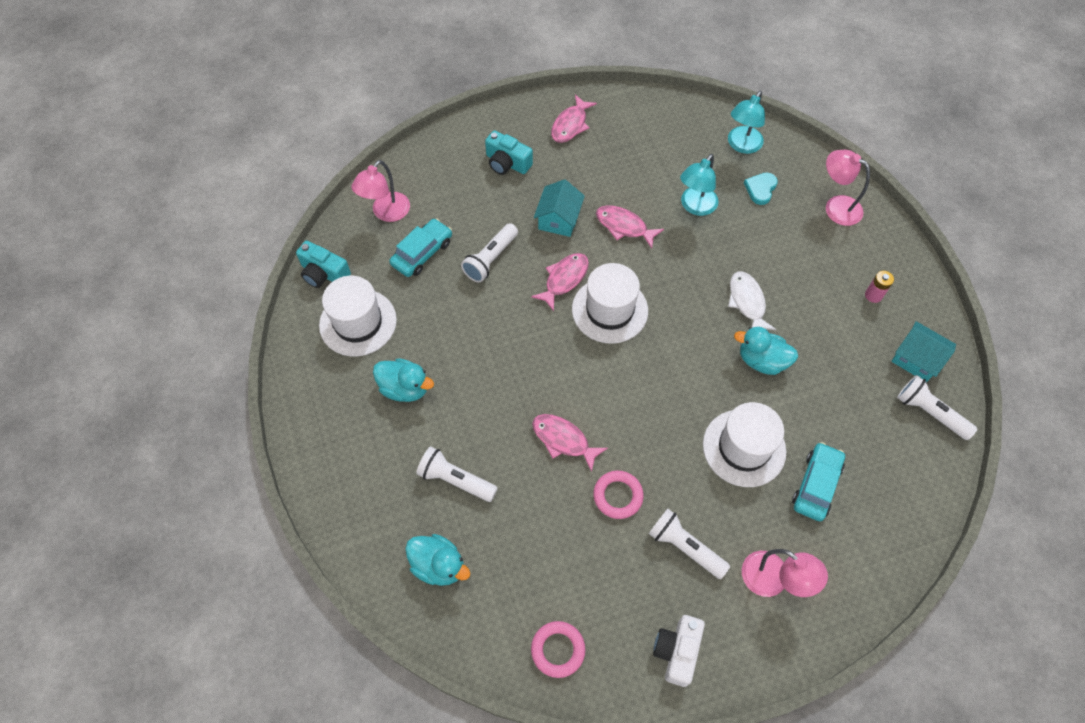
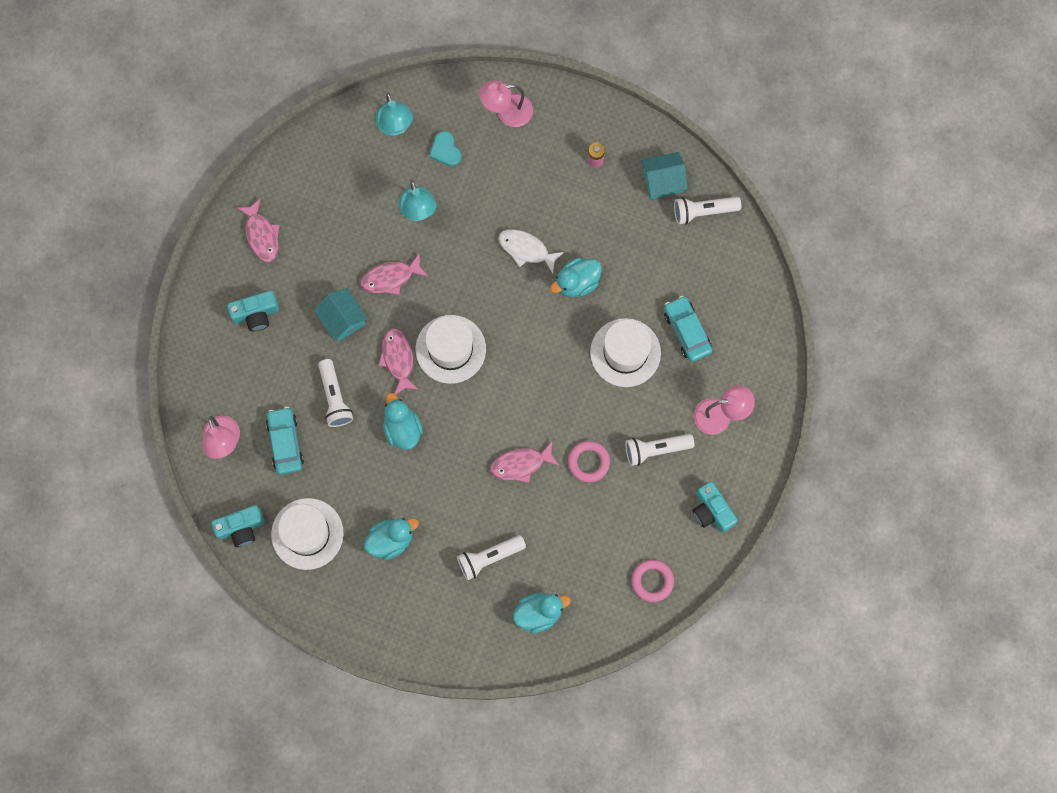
camera: 50 degrees left, 15 degrees up
(510, 325) = (402, 428): none -> turquoise duck
(677, 651) = (712, 511): white camera -> turquoise camera

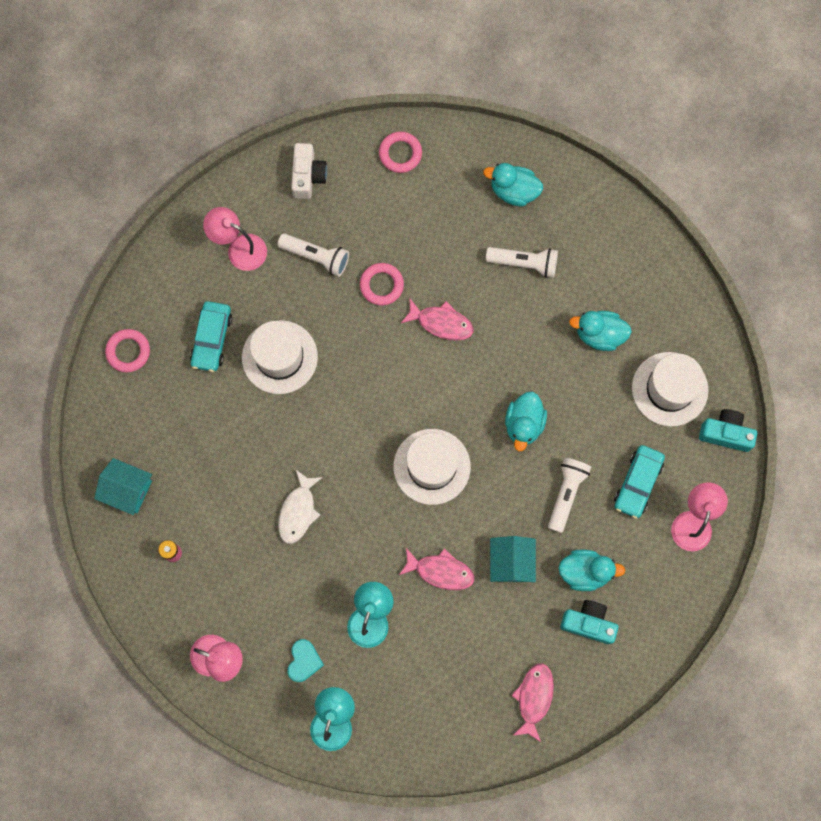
camera: 145 degrees left, 0 degrees up
(398, 359) = (485, 490): pink fish -> none
(526, 249) = (298, 511): white fish -> white fish turned 45 degrees clockwise
(577, 282) = (275, 449): turquoise duck -> turquoise duck (585, 572)
(703, 211) = (114, 436): white flashlight -> none
(712, 511) = (308, 176): turquoise camera -> white camera
(742, 279) = (128, 351): none -> pink ring

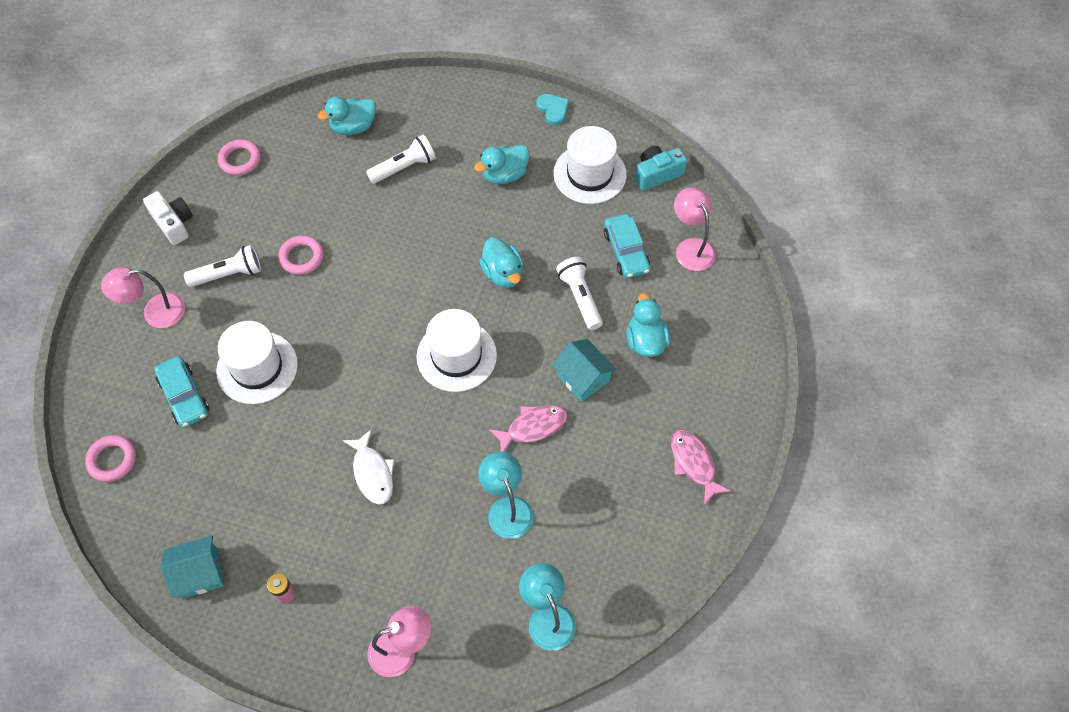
camera: 40 degrees left, 15 degrees down
(304, 661) = (480, 589): turquoise heart -> turquoise heart (553, 110)
(441, 323) = (374, 250): pink fish -> none
(585, 572) = (645, 341): turquoise duck -> turquoise duck turned 60 degrees counterclockwise
(588, 623) = (683, 375): turquoise camera -> none

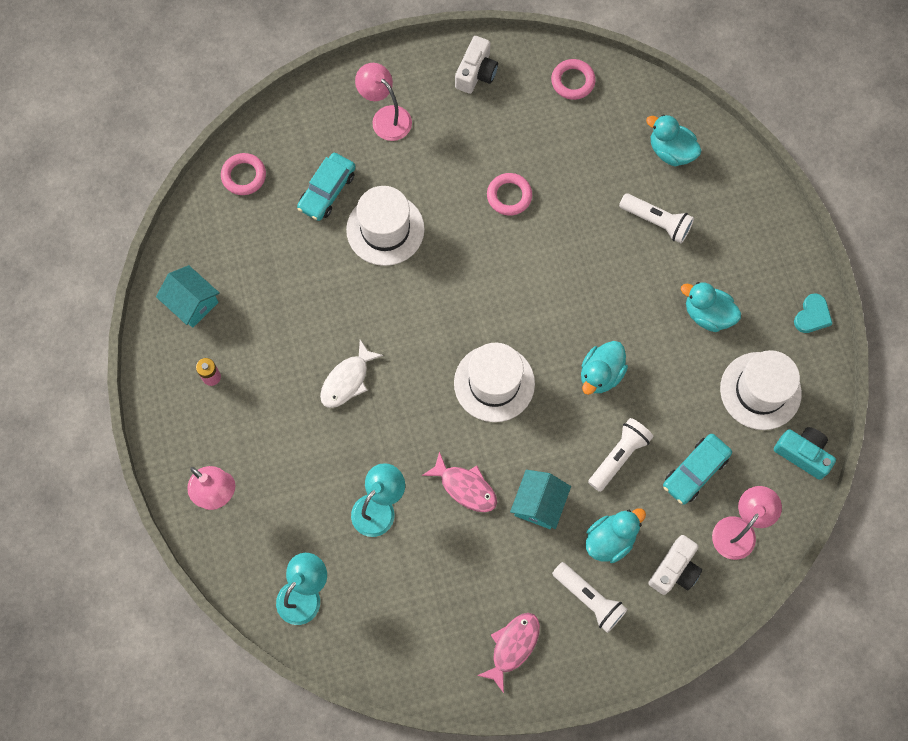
camera: 60 degrees right, 10 degrees up
(228, 274) = (456, 149): white flashlight -> white flashlight (589, 599)
(697, 308) = (674, 570): none -> white camera

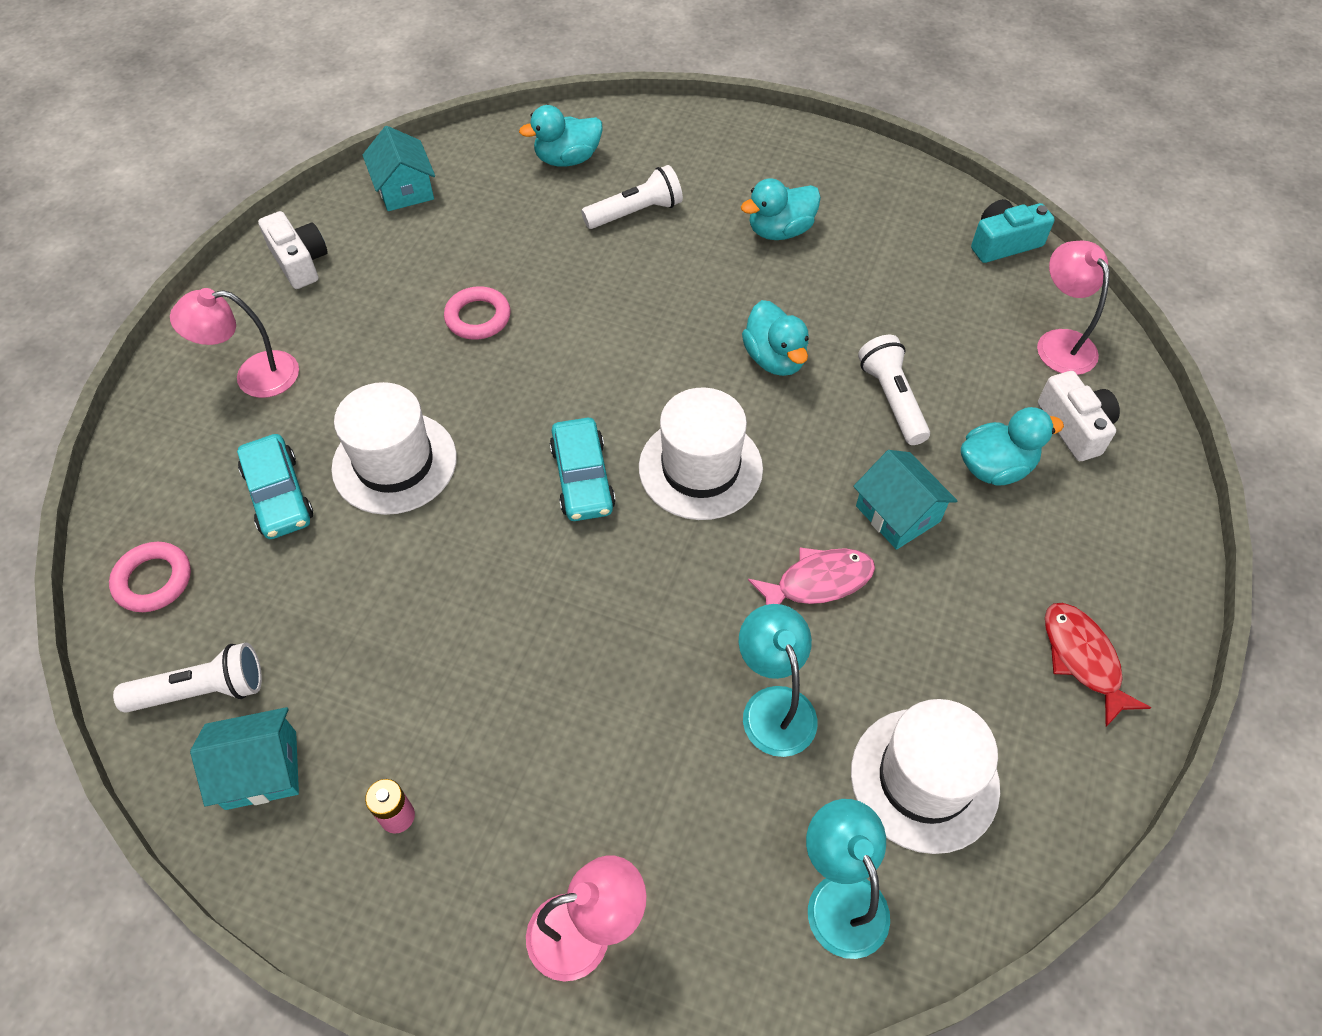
camera: 55 degrees left, 15 degrees down
(347, 380) = (558, 632): white fish -> none
(513, 646) = (1082, 659): pink fish -> red fish
(573, 81) = (404, 189): pink ring -> turquoise house
(589, 599) = (1063, 534): white flashlight -> white flashlight (202, 691)
(610, 540) = (995, 467): turquoise duck -> turquoise duck turned 75 degrees clockwise
(695, 471) = (961, 341): turquoise car -> turquoise car (582, 478)
(760, 391) = (904, 237): white hat -> white hat (924, 779)
(812, 315) = (850, 155): turquoise heart -> none

